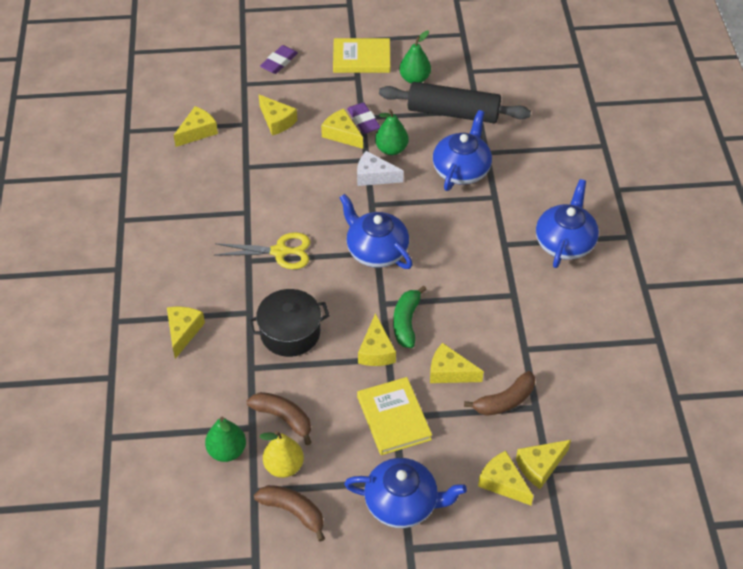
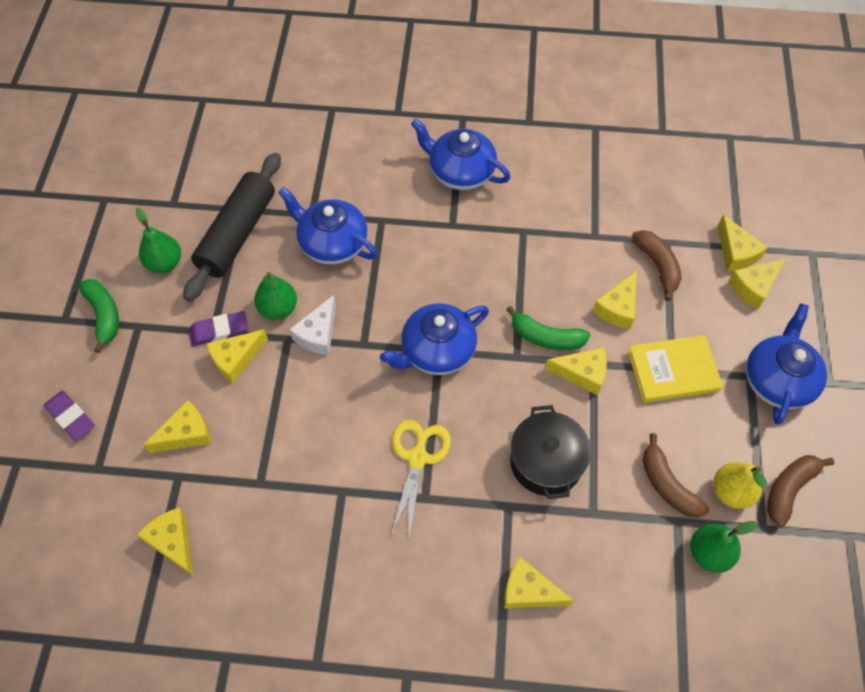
camera: 80 degrees left, 10 degrees up
(283, 418) = (667, 484): brown banana -> brown banana turned 75 degrees counterclockwise
(361, 58) = (104, 315): yellow book -> green banana

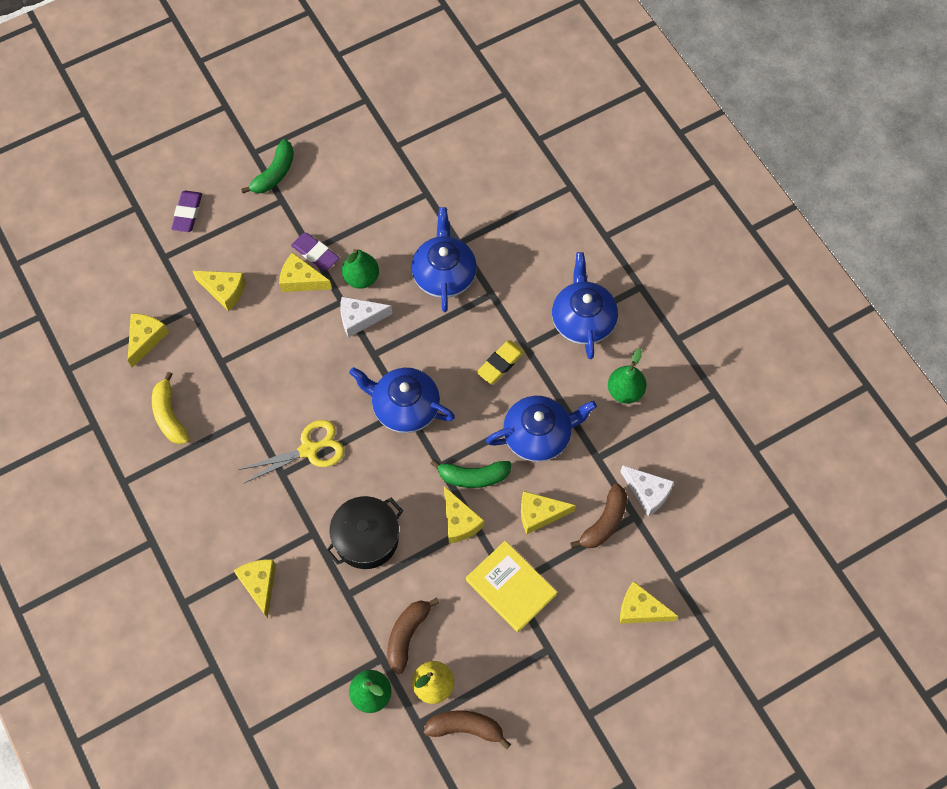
camera: 55 degrees right, 5 degrees up
(165, 263) = (343, 178): green pear -> green pear (625, 391)
(237, 234) = (403, 206): black rolling pin -> none
(278, 569) = (169, 415): none -> yellow banana
(453, 252) = (500, 363): none -> yellow eraser
(546, 337) = (473, 476): green banana -> green banana turned 75 degrees counterclockwise
(651, 220) = (647, 492): none -> white cheese
(735, 253) = (666, 577): yellow cheese -> none
(777, 380) = (561, 672): blue teapot -> blue teapot (538, 435)

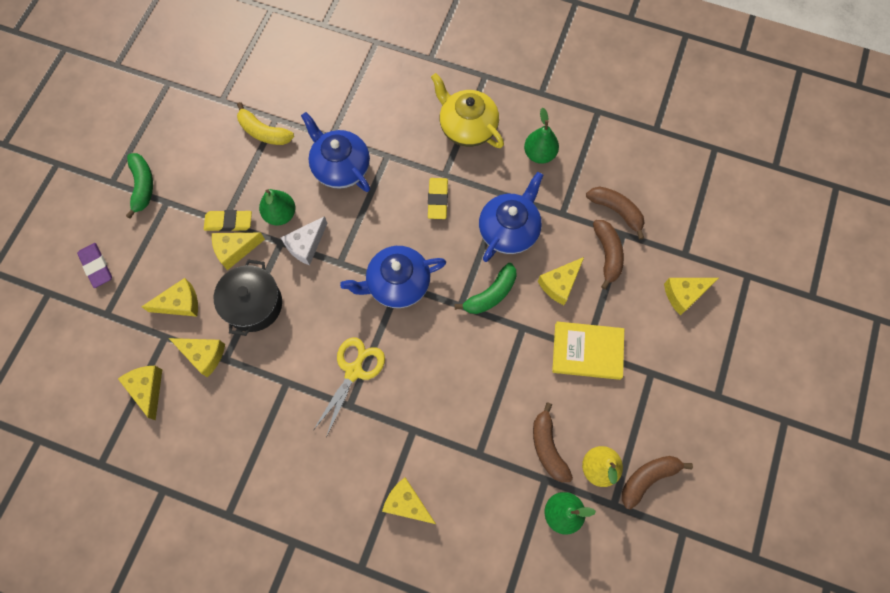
camera: 40 degrees left, 5 degrees up
(169, 415) = (220, 432): yellow banana -> yellow banana (264, 132)
(315, 253) = (228, 222): purple eraser -> yellow eraser
(366, 538) = (455, 401): black pot -> black pot (253, 304)
(459, 521) = (510, 334): yellow cheese -> yellow cheese (203, 355)
(583, 320) = (467, 126): blue teapot -> yellow teapot
(647, 492) = (616, 211): white cheese -> brown banana

